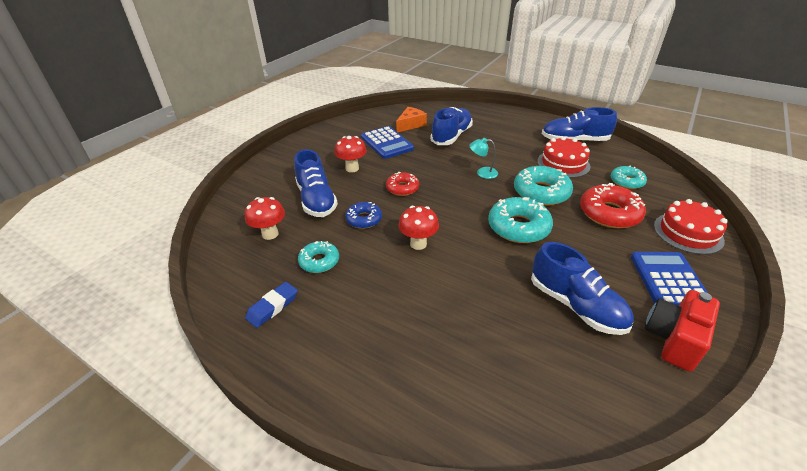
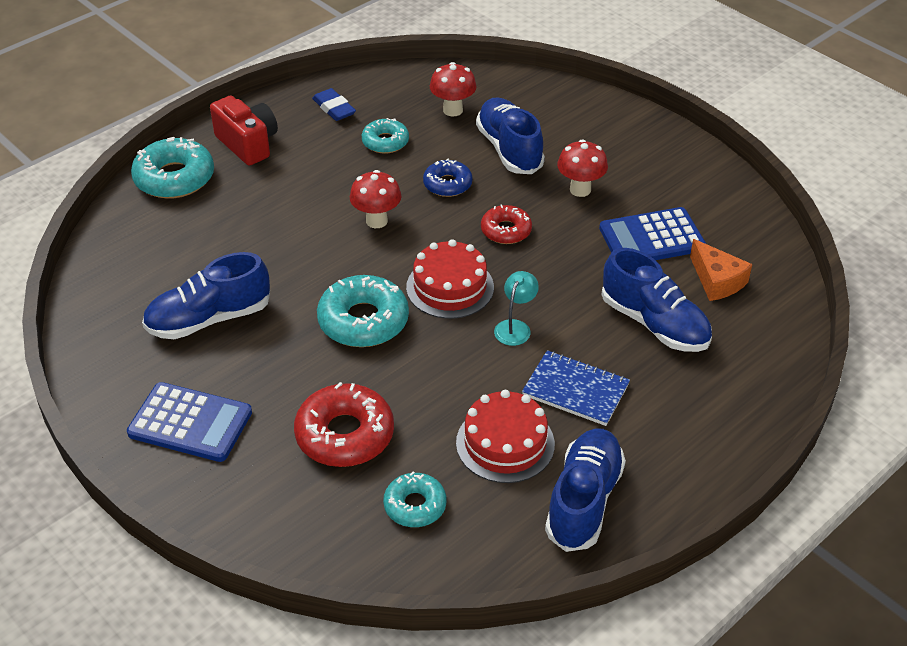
camera: 105 degrees right, 5 degrees up
(316, 200) = (509, 149): blue shoe -> blue shoe turned 75 degrees clockwise
(512, 150) = (575, 390): none -> blue notebook
(541, 192) = (432, 377): turquoise donut -> turquoise donut (174, 178)
(674, 339) = (121, 376): red camera -> red camera (248, 144)
(688, 233) = (258, 504): red cake -> red cake (450, 287)

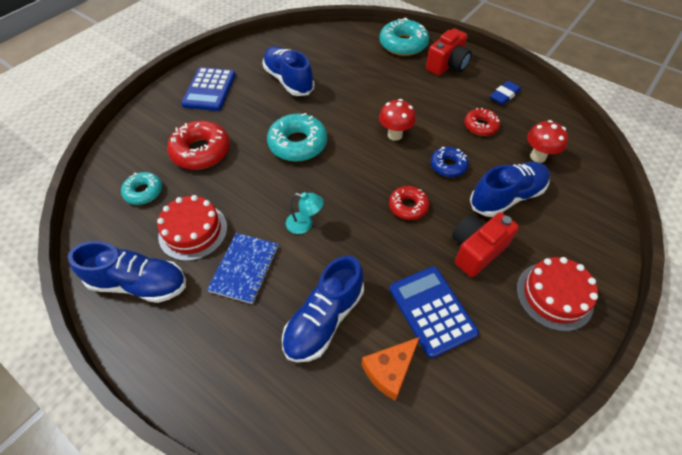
camera: 80 degrees right, 10 degrees up
(385, 142) = (480, 126): turquoise donut -> red donut
(450, 287) = (338, 182): red cake -> red cake (554, 295)
(580, 189) = (476, 250): red mushroom -> red camera

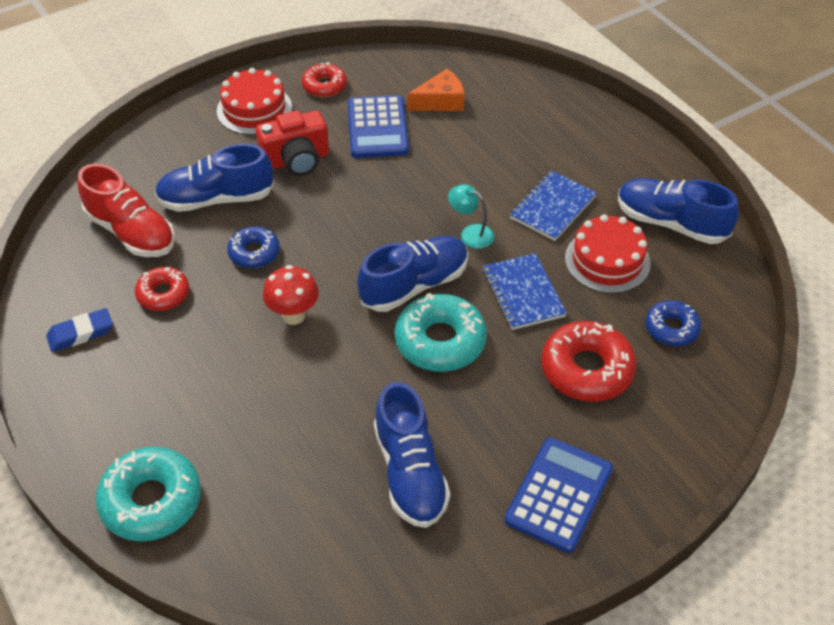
camera: 160 degrees left, 5 degrees down
(144, 192) = (671, 328): turquoise donut -> blue donut
(252, 188) = (523, 293): none -> blue notebook
(324, 319) = (484, 147): blue shoe -> blue shoe (414, 285)
(408, 206) = (338, 220): red donut -> red donut (324, 86)
(447, 65) = (114, 421): red camera -> none
(538, 156) = (131, 232): red mushroom -> red shoe

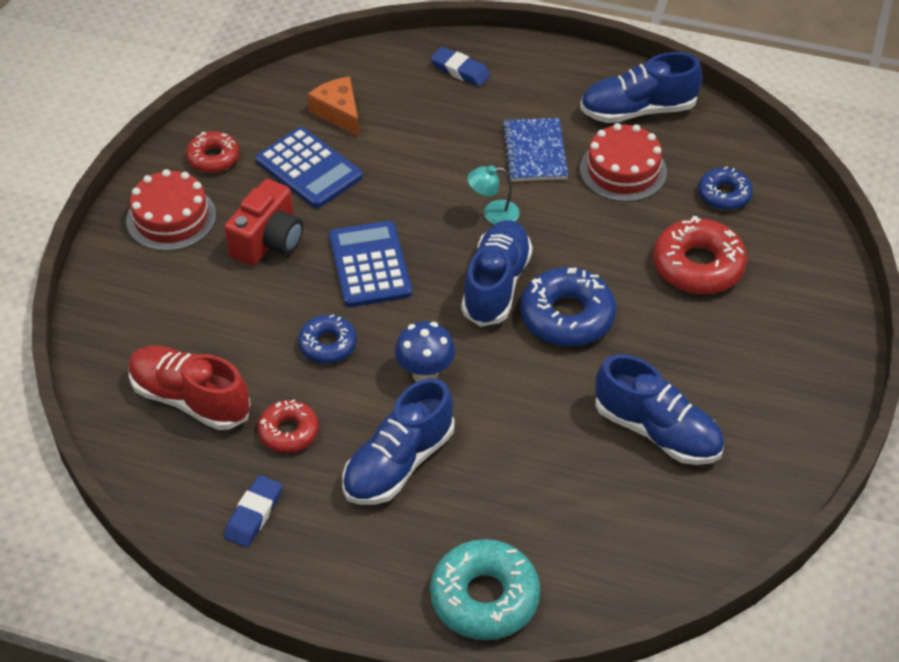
camera: 40 degrees left, 0 degrees up
(131, 232) = (190, 399): red shoe -> red shoe turned 150 degrees counterclockwise
(216, 199) = (235, 320): blue shoe -> blue shoe (398, 463)
(293, 315) = (425, 374): red mushroom -> blue mushroom
(440, 341) = (567, 316): turquoise donut -> blue donut
(441, 101) = (338, 112): orange cheese -> orange cheese turned 60 degrees counterclockwise
(523, 293) = (588, 237): blue notebook -> none
(558, 495) = (776, 371): blue calculator -> blue calculator (370, 265)
(562, 119) = (460, 70): none -> blue eraser

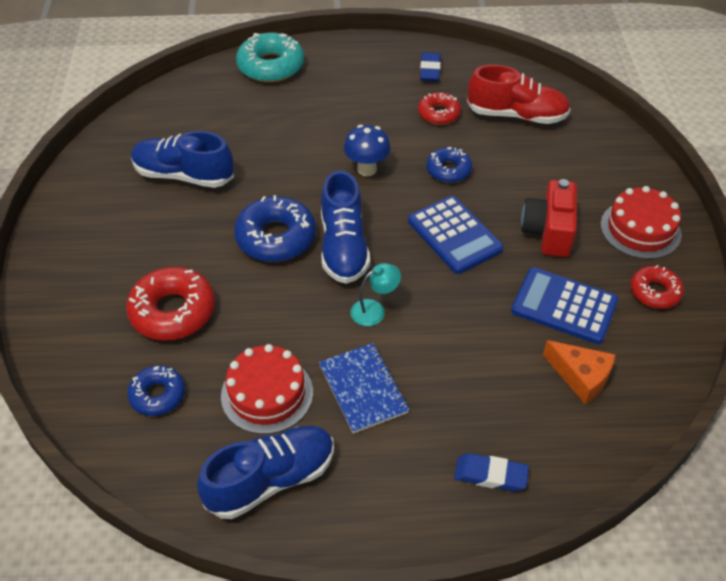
camera: 160 degrees right, 0 degrees up
(398, 463) = (356, 115): blue shoe -> none

